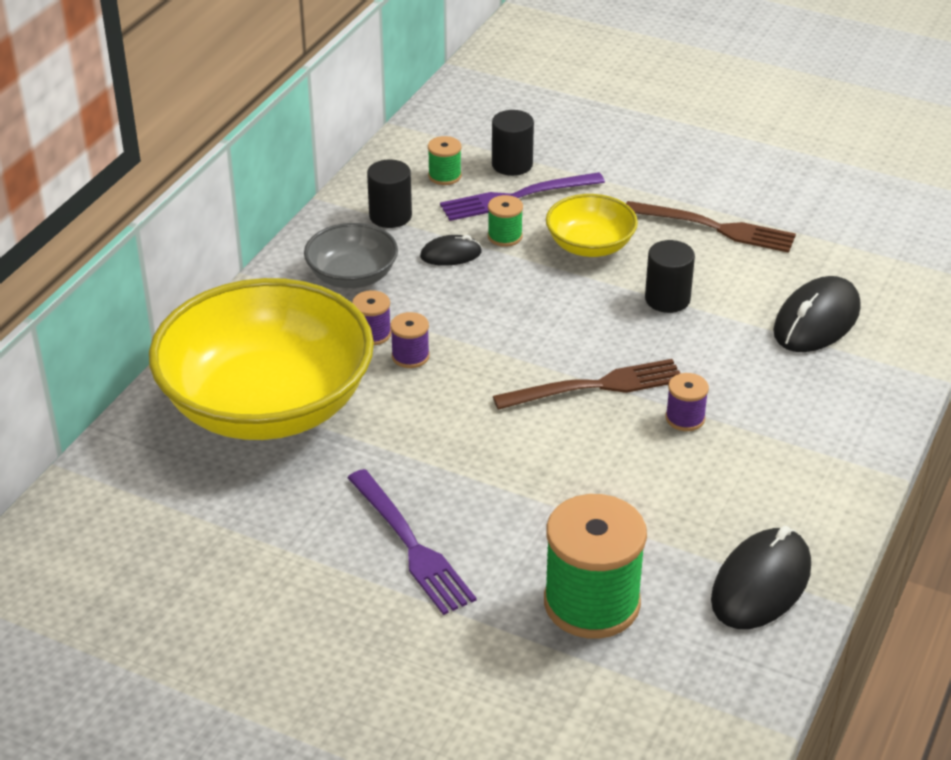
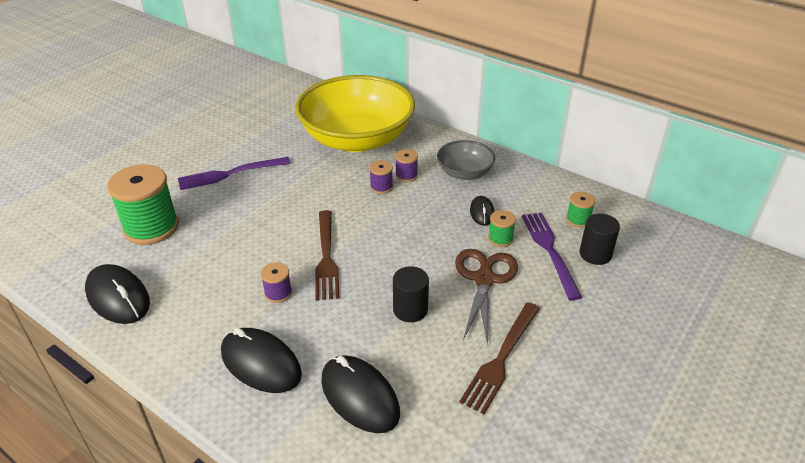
camera: 100 degrees right, 0 degrees up
(390, 216) = (529, 192): black cylinder -> none
(590, 246) = (484, 279): yellow bowl -> brown scissors
(809, 407) = (261, 363): none -> black mouse

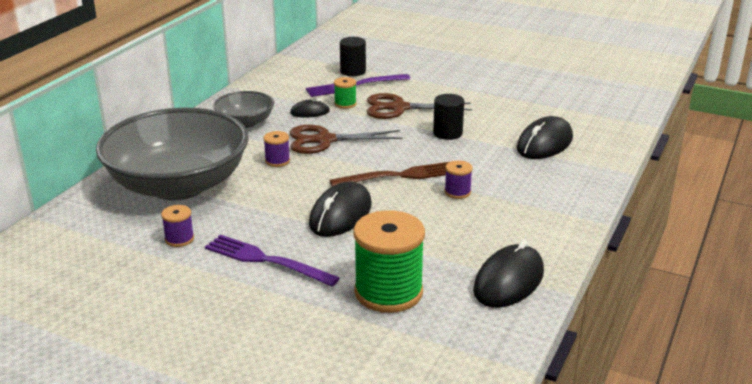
camera: 100 degrees left, 10 degrees down
(229, 174) = (265, 260): purple fork -> purple fork turned 150 degrees clockwise
(261, 363) = (540, 186): black mouse -> black mouse (340, 215)
(357, 139) = (178, 185): yellow bowl -> grey bowl
(406, 175) = (254, 150): purple spool -> purple spool (179, 239)
(415, 217) = (325, 140): none -> brown scissors
(501, 359) = (480, 100): brown fork -> none
(578, 220) = (310, 76): green spool -> none

